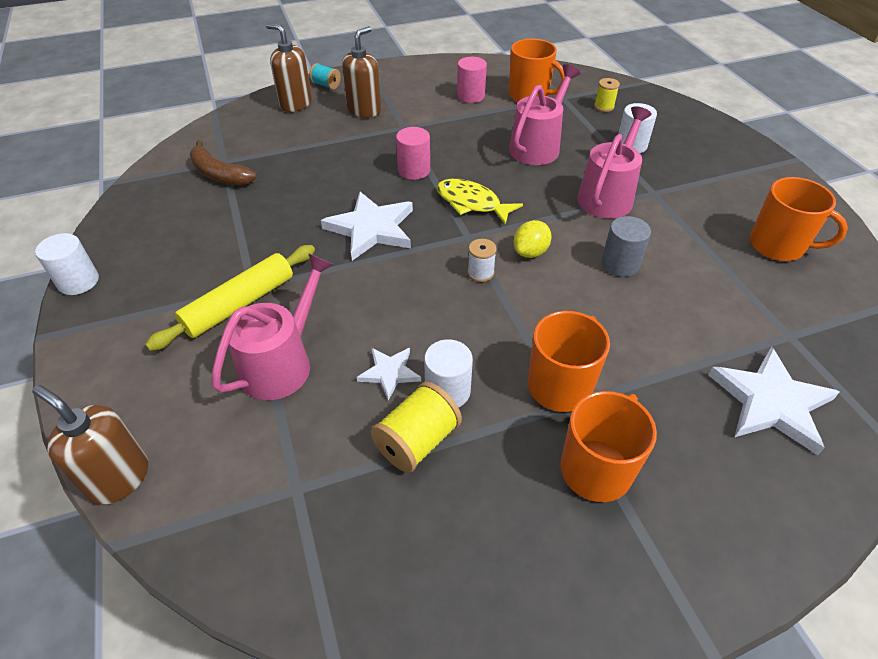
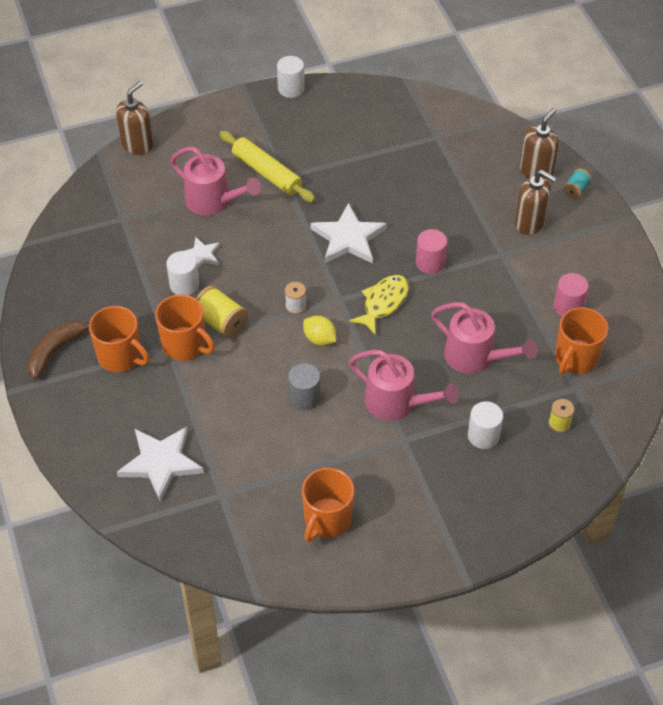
camera: 90 degrees right, 5 degrees up
(219, 174) = (417, 137): brown banana -> brown banana (56, 351)
(417, 441) = (148, 270): yellow spool -> yellow spool (221, 322)

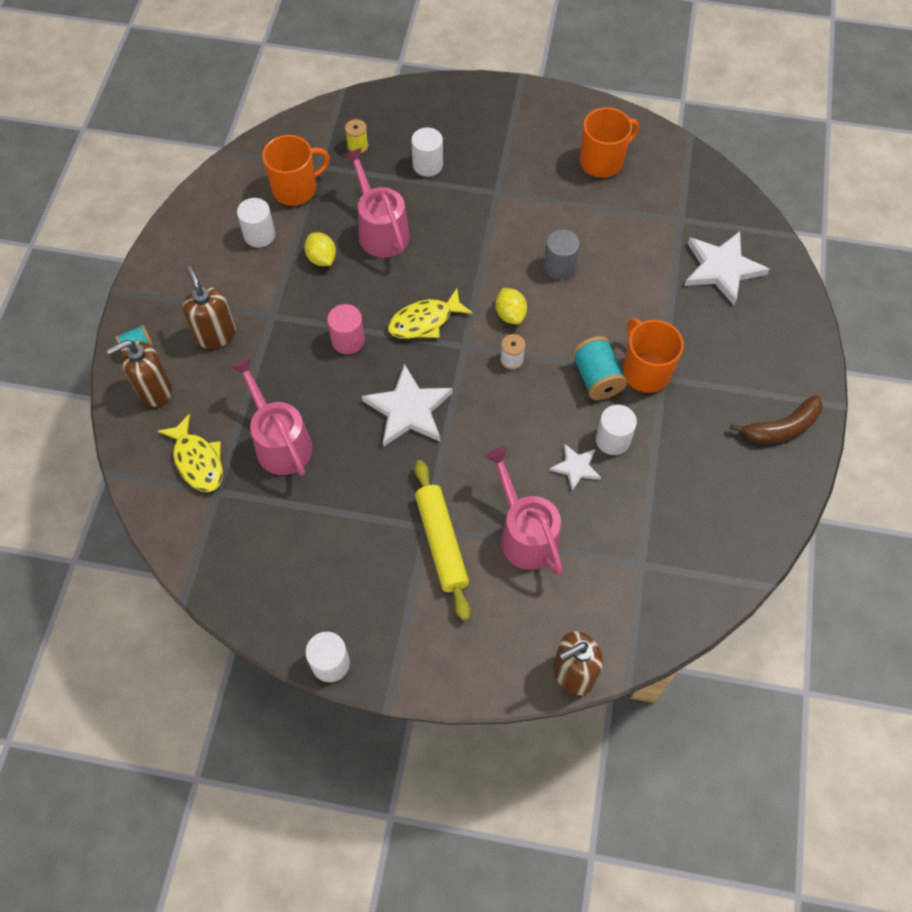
camera: 150 degrees left, 10 degrees up
(120, 356) = (716, 390): orange mug -> none
(221, 322) = (596, 378): yellow spool -> turquoise spool
(396, 402) = (480, 224): pink watering can -> pink watering can (280, 442)
(466, 146) = (197, 460): none -> yellow fish
(502, 312) = (322, 258): none -> yellow lemon
(568, 307) = (259, 235): pink cylinder -> white cylinder

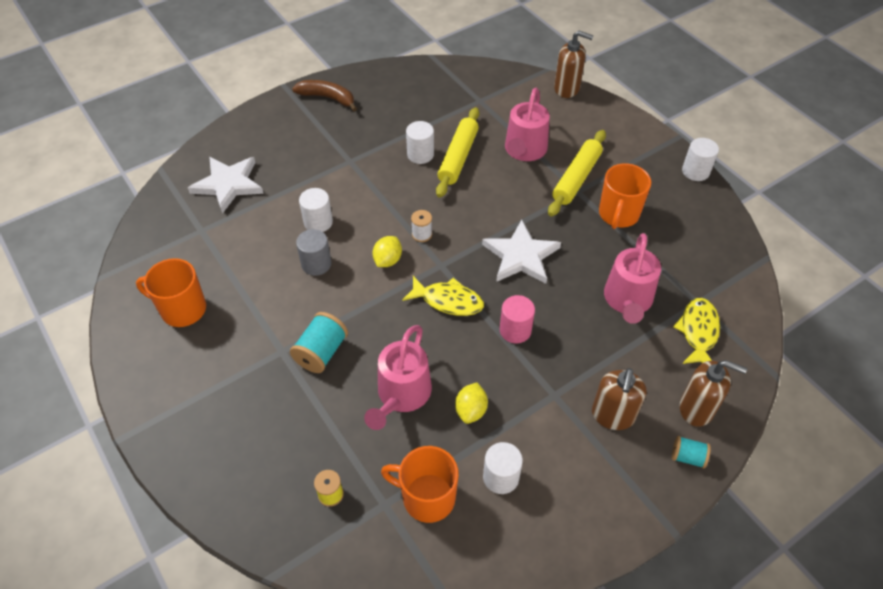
camera: 135 degrees left, 10 degrees down
(428, 165) = (300, 421): white cylinder -> white cylinder (318, 222)
(576, 467) = (458, 157): white star -> yellow rolling pin
(596, 378) = (386, 187): turquoise spool -> turquoise spool (321, 352)
(645, 371) = (354, 170): orange mug -> orange mug (618, 214)

